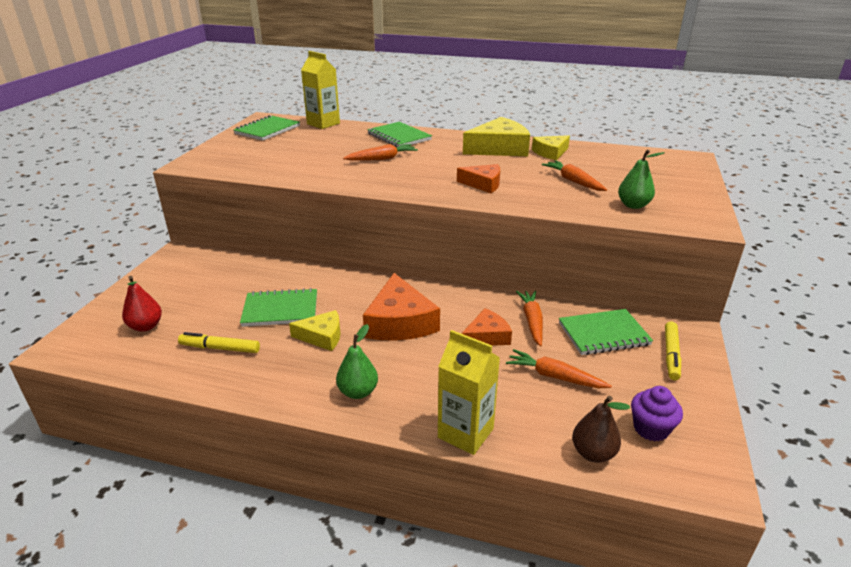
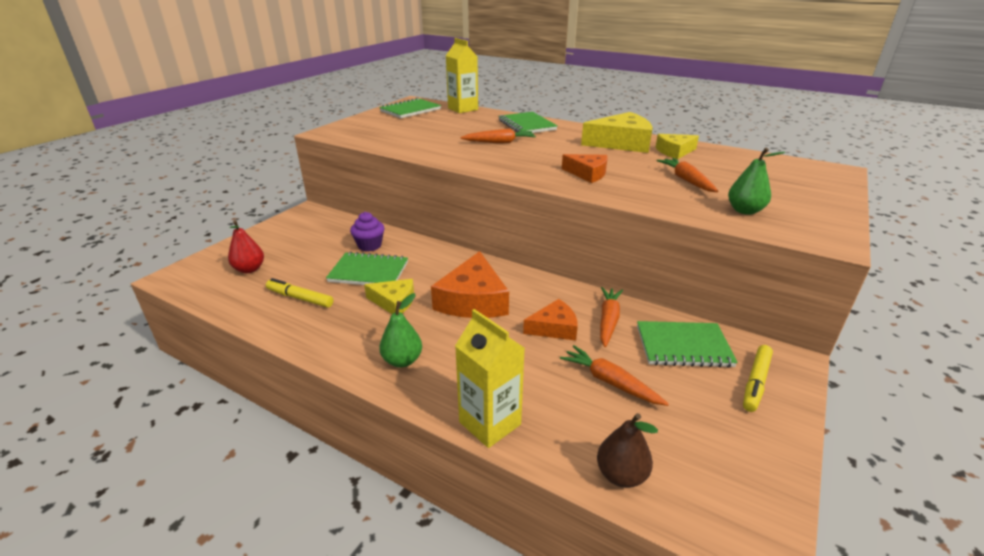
camera: 15 degrees right, 0 degrees up
(651, 429) = (701, 461): purple cupcake -> purple cupcake (369, 245)

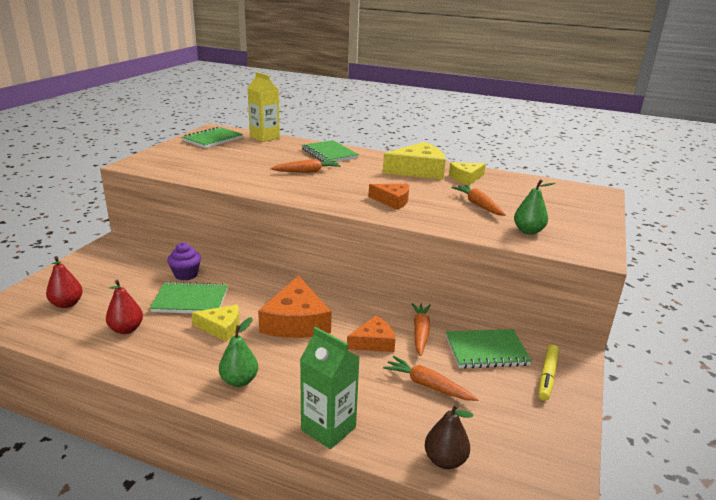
camera: 10 degrees left, 5 degrees down
(300, 298) = (126, 329): yellow marker -> red pear
(490, 423) = (328, 428): yellow carton -> green carton

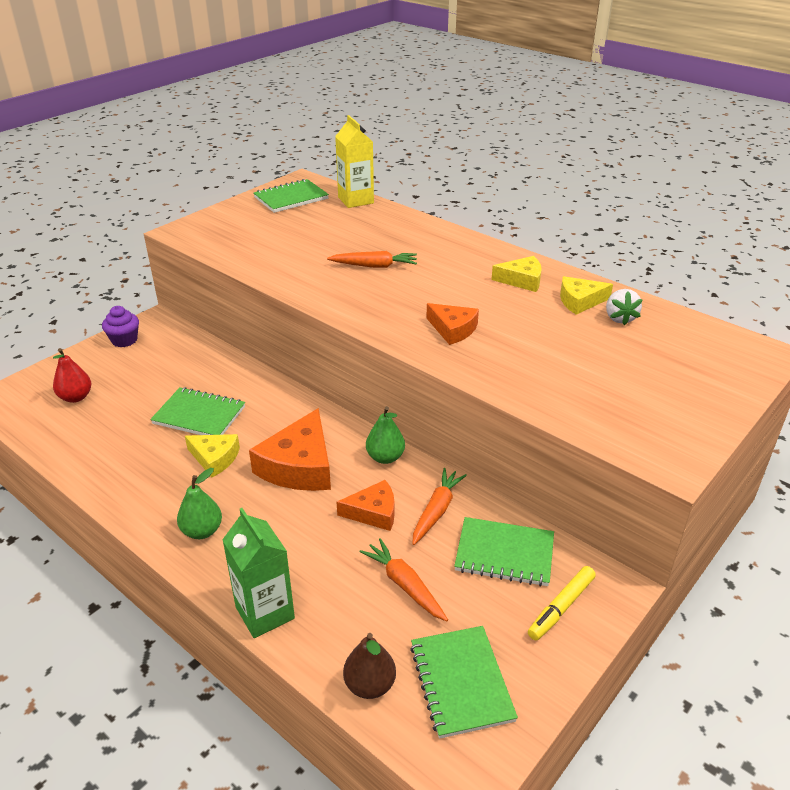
camera: 20 degrees right, 10 degrees up
(126, 329) = (119, 441): red pear -> none
(186, 274) = (210, 379): purple cupcake -> purple cupcake (124, 340)
(329, 154) = (421, 237): green notebook -> green notebook (461, 682)
(418, 170) = (522, 280): yellow cheese -> yellow cheese, size x0.59
(478, 205) = (564, 352): orange carrot -> none
(498, 184) = (619, 318): none -> white strawberry
(528, 231) = (603, 407): green pear -> green pear (385, 457)

